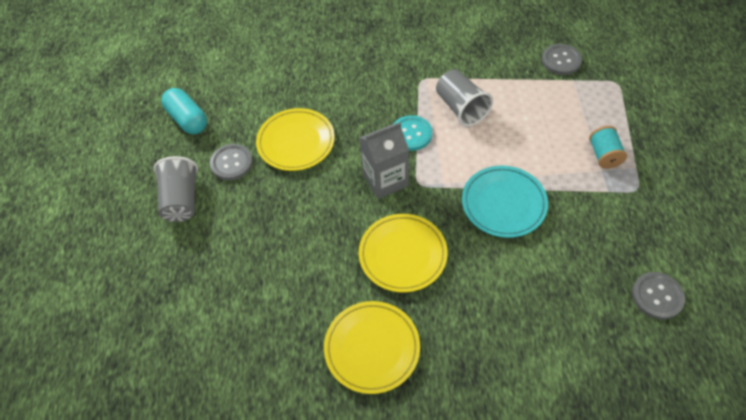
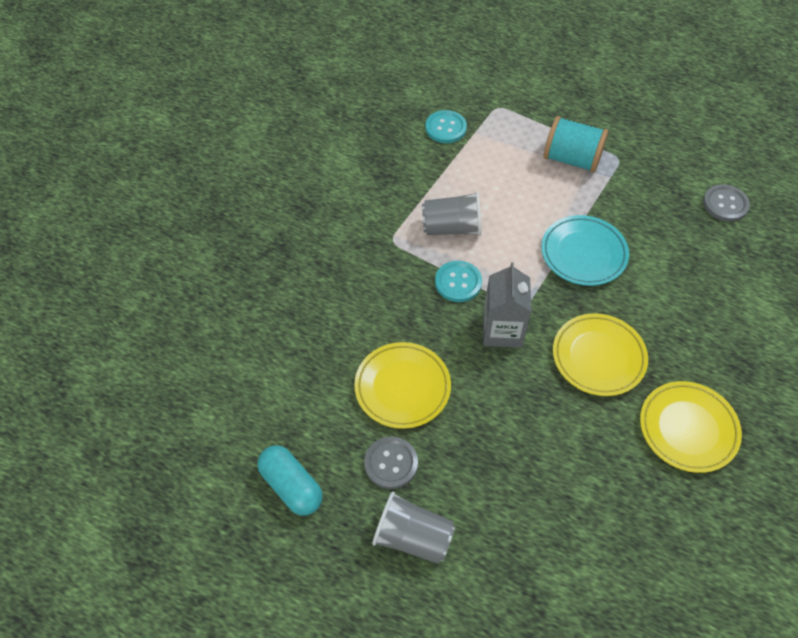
camera: 65 degrees left, 0 degrees up
(187, 119) = (291, 486): turquoise capsule -> turquoise capsule turned 60 degrees clockwise
(561, 60) = (445, 128): grey button -> turquoise button
(604, 155) = (571, 159): turquoise spool -> turquoise spool, size x1.60

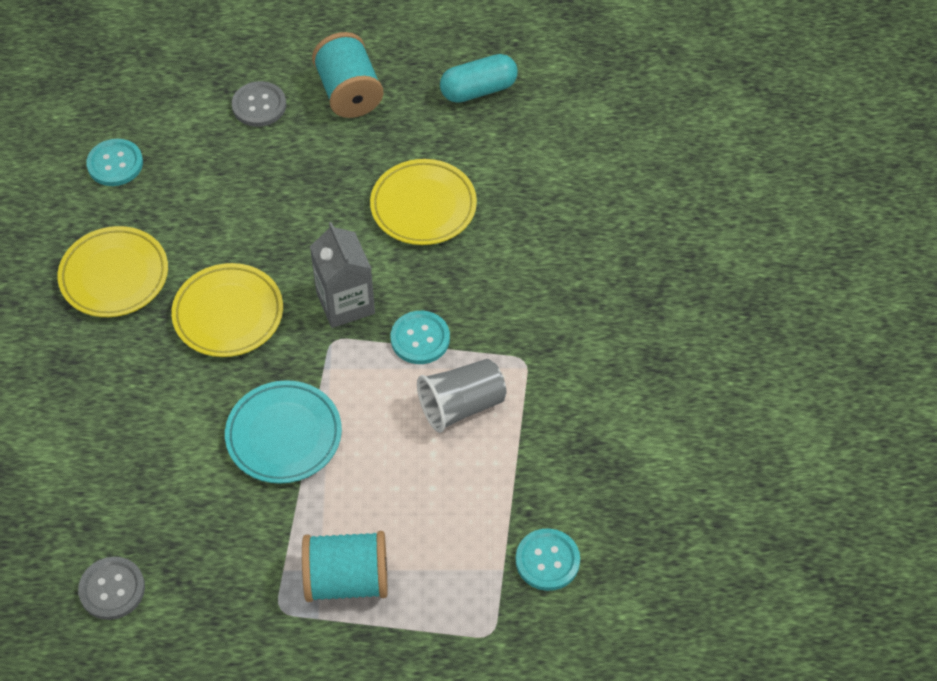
camera: 155 degrees right, 0 degrees up
(291, 486) = (478, 90): turquoise capsule -> turquoise capsule turned 45 degrees counterclockwise
(391, 463) = (398, 139): grey button -> grey button (259, 105)
(413, 537) = (349, 93): grey cup -> turquoise spool
(667, 551) = (115, 164): none -> turquoise button

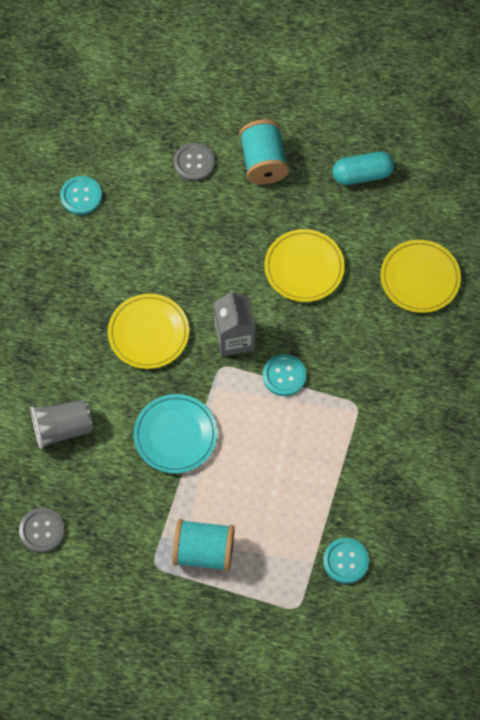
camera: 10 degrees right, 10 degrees up
(114, 276) = (70, 289): yellow plate -> yellow plate (419, 278)
(461, 405) = (305, 433): grey cup -> grey cup (62, 428)

